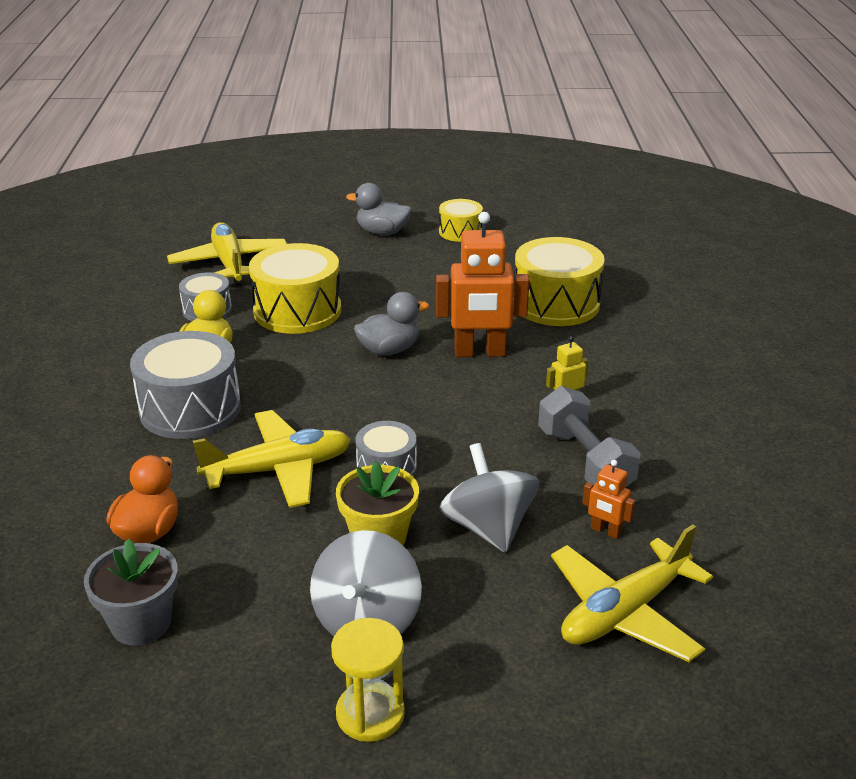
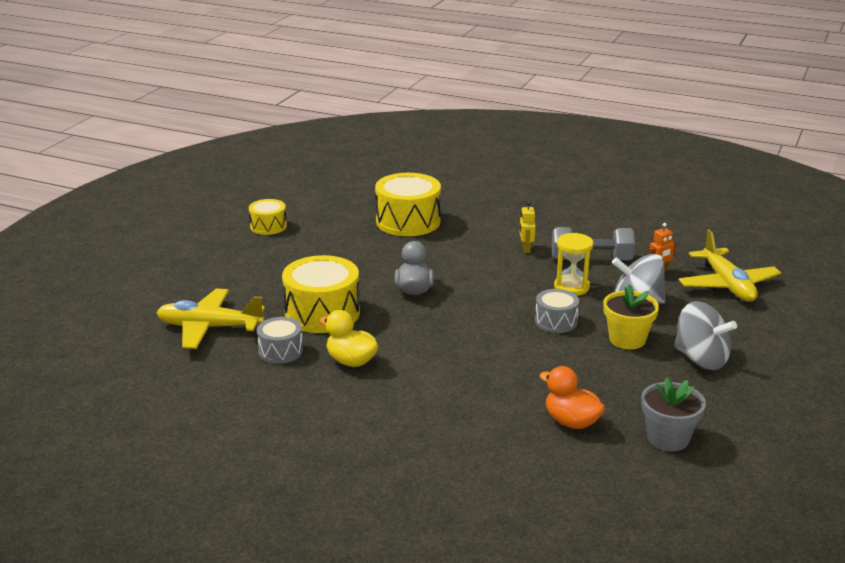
camera: 65 degrees left, 5 degrees down
(190, 408) = (427, 382): grey drum -> none
(279, 470) = (532, 360): yellow plane -> none
(370, 714) = (777, 374): yellow hourglass -> yellow hourglass (571, 287)
(382, 232) = (232, 254): grey duck -> none
(480, 352) = (446, 260): orange robot -> none

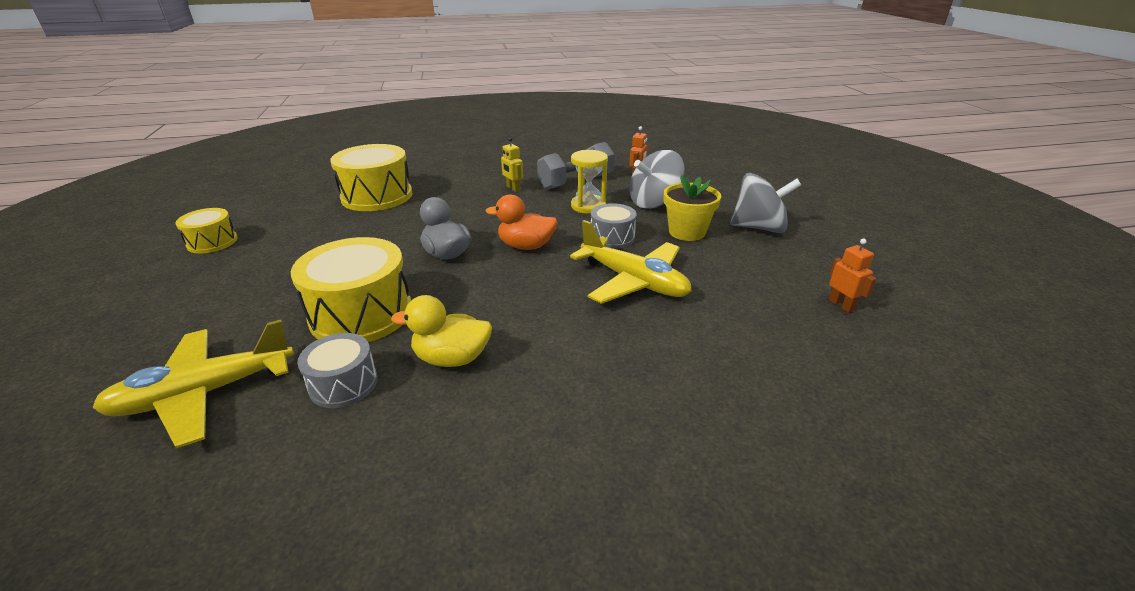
camera: 35 degrees left, 5 degrees up
(571, 422) = (751, 326): orange duck -> orange duck (526, 246)
(668, 438) = (841, 305): grey flower pot -> orange robot
(727, 285) = (695, 171): yellow plane -> yellow plane (633, 281)

